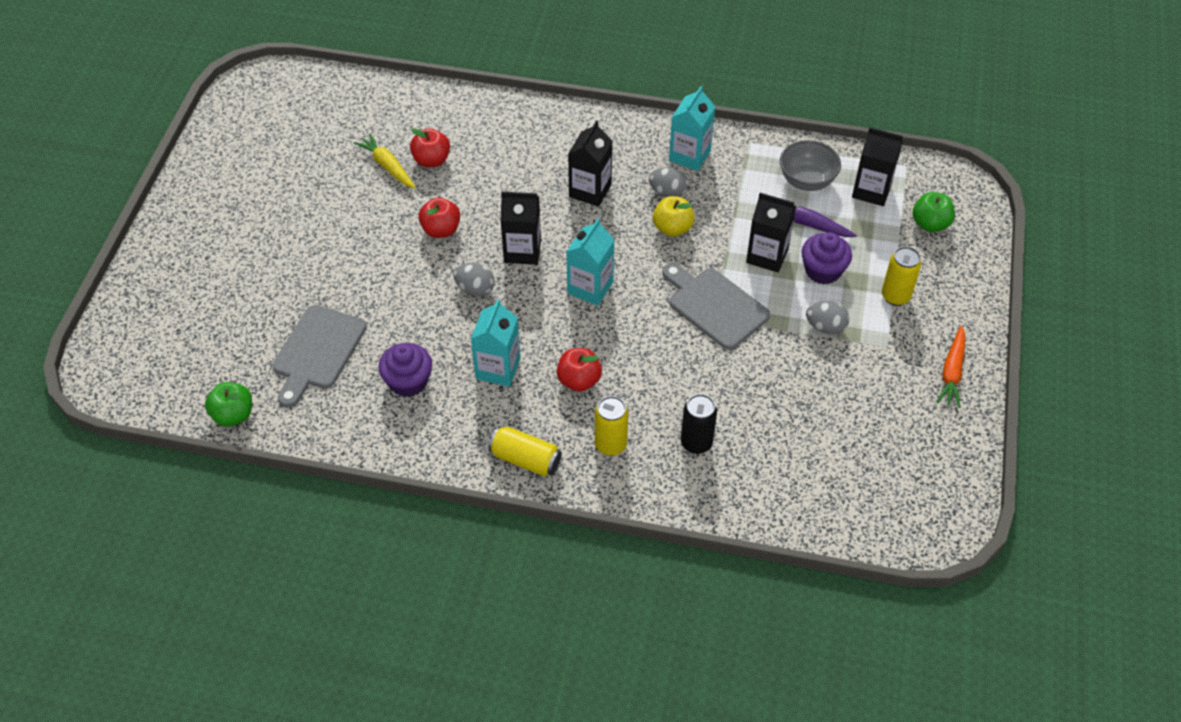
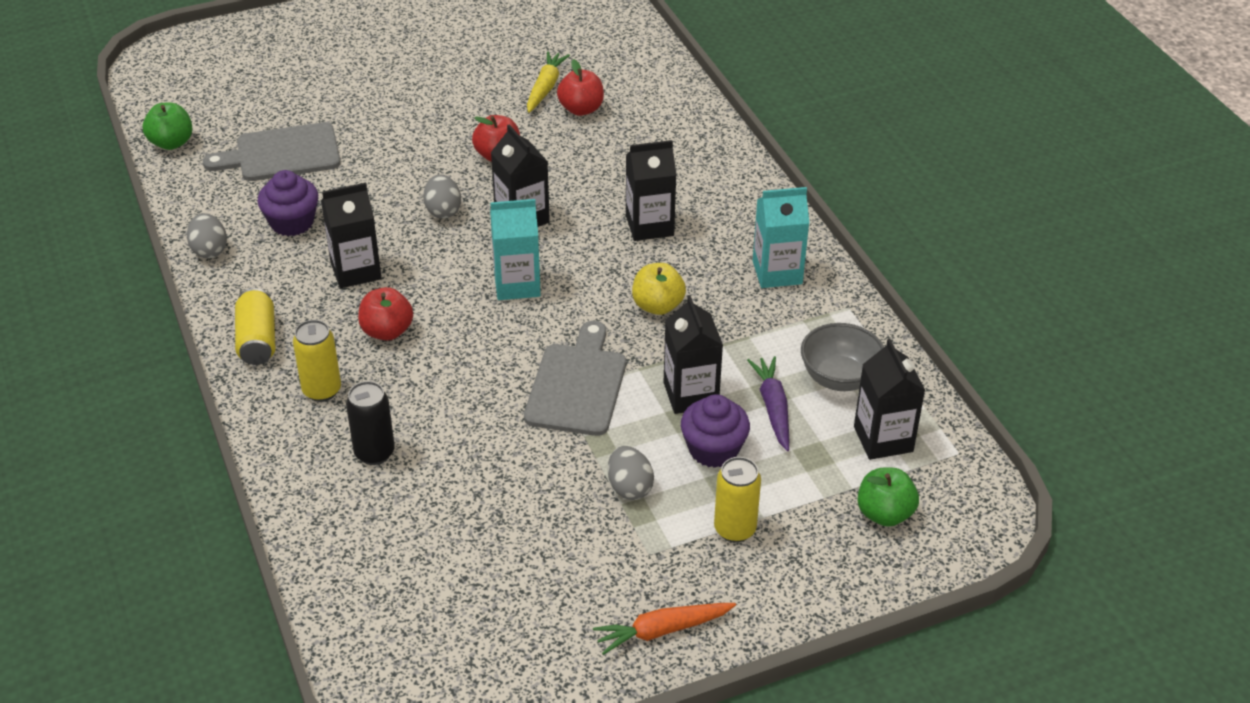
camera: 55 degrees right, 10 degrees down
(498, 369) = (356, 271): turquoise carton -> black carton
(668, 192) = (705, 280): grey egg -> grey egg (209, 250)

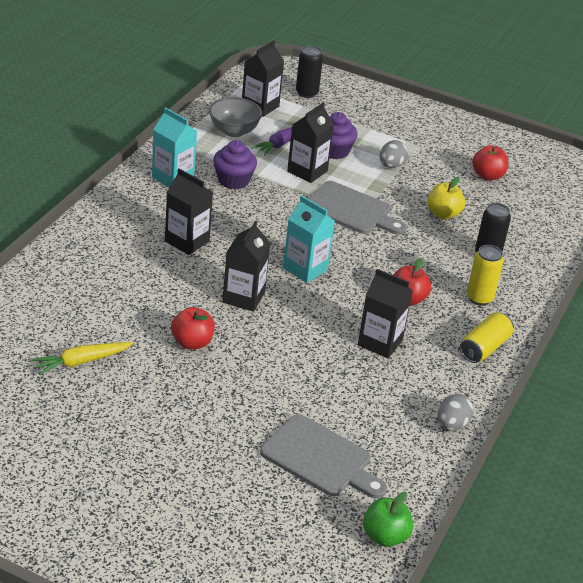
camera: 135 degrees left, 5 degrees down
(292, 222) = (378, 402): purple cupcake -> purple cupcake (233, 180)
(443, 211) = (279, 336): grey egg -> none
(577, 385) = (351, 210): grey cutting board -> grey cutting board turned 120 degrees counterclockwise
(581, 109) = (90, 329): red apple -> red apple (487, 176)
(657, 306) = (255, 208): yellow apple -> yellow apple (443, 214)
(662, 630) = (450, 127): orange carrot -> none
(735, 529) = (372, 128): yellow can -> none
(884, 514) = (306, 93): green apple -> black can

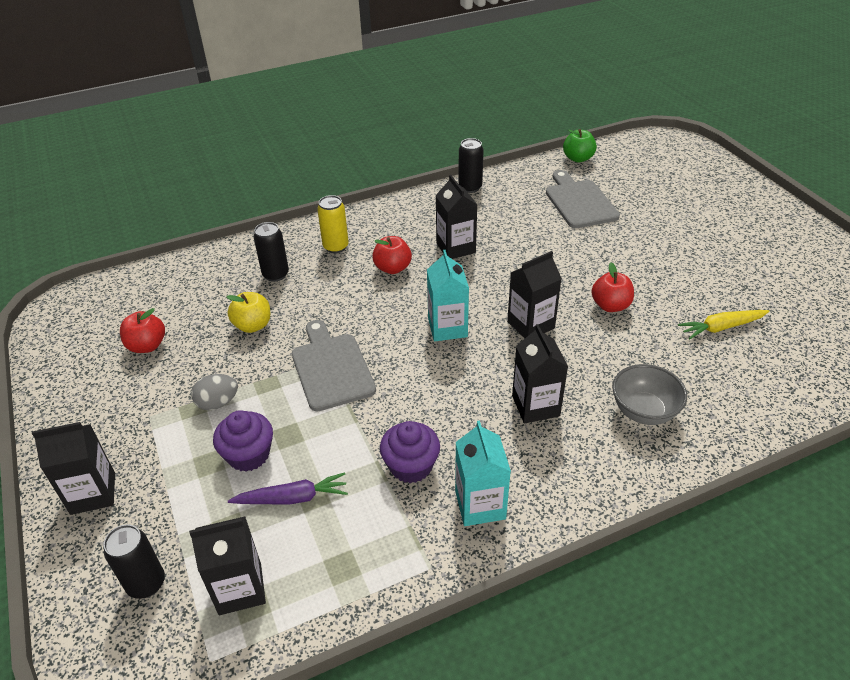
camera: 135 degrees left, 5 degrees up
(81, 362) = (721, 327): yellow carrot -> yellow carrot turned 150 degrees clockwise
(234, 131) = (327, 554): grey bowl -> grey bowl (643, 411)
(307, 171) = (314, 439): black carton -> black carton (93, 493)
(451, 424) = (470, 187): grey egg -> black can
(484, 348) = (384, 216): yellow can -> none

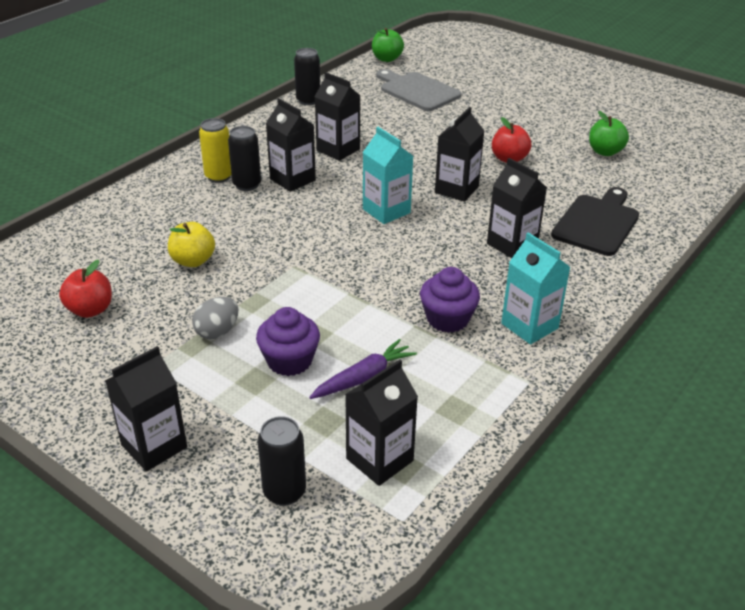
camera: 30 degrees left, 5 degrees down
(275, 274) = (176, 214): black can -> black can (247, 185)
(331, 368) = (306, 271): grey cutting board -> none
(392, 268) = (292, 179): red apple -> black carton
(643, 411) = (597, 223): grey bowl -> black cutting board
(721, 327) = (605, 152): yellow carrot -> green apple

